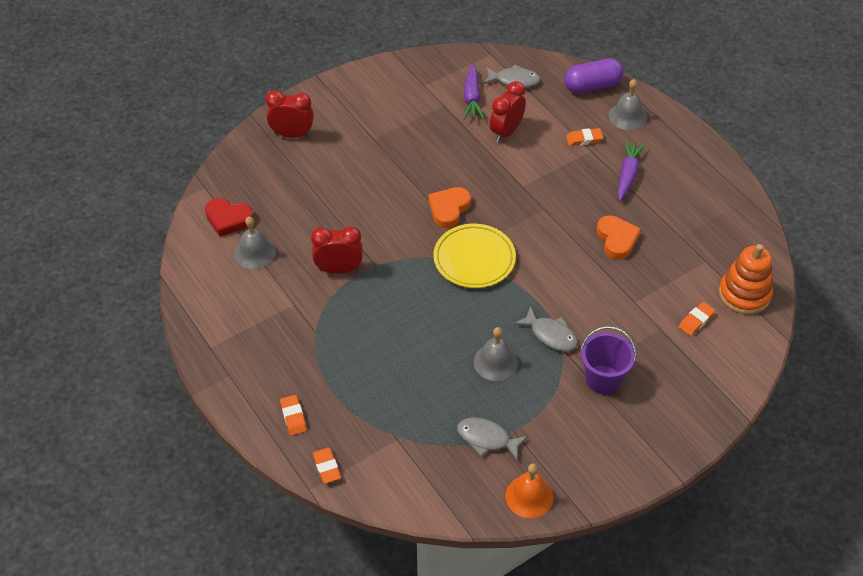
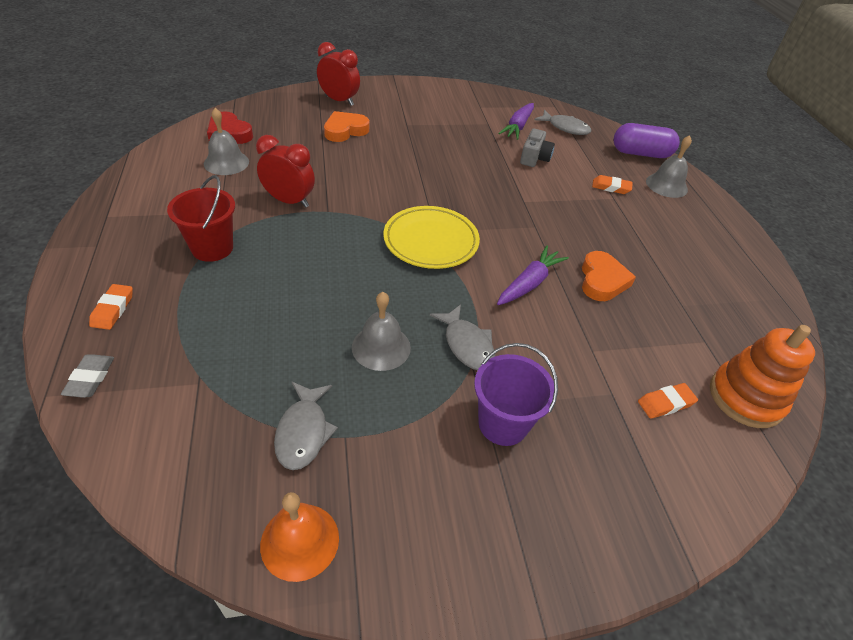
camera: 20 degrees right, 5 degrees down
(317, 338) = (212, 248): none -> red bucket
(326, 467) = (90, 378): orange eraser -> grey eraser
(449, 209) = (436, 193): orange heart -> orange heart (345, 130)
(487, 439) = (303, 432): grey fish -> grey fish turned 135 degrees counterclockwise
(506, 132) = (534, 158): red clock -> grey camera
(628, 174) = (644, 229): purple carrot -> purple carrot (529, 283)

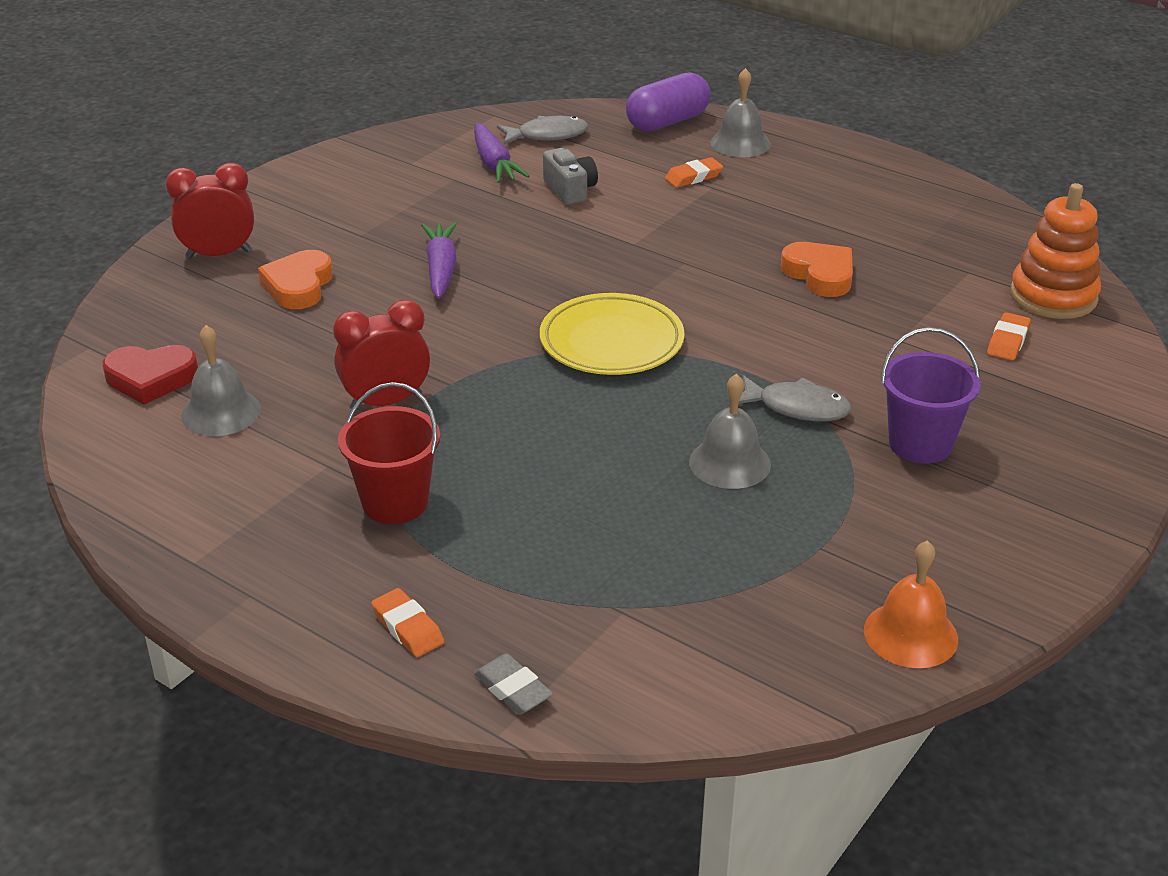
camera: 40 degrees left, 10 degrees down
(303, 432) = (782, 570): grey fish -> none
(529, 283) = (764, 319): purple carrot -> purple carrot (441, 269)

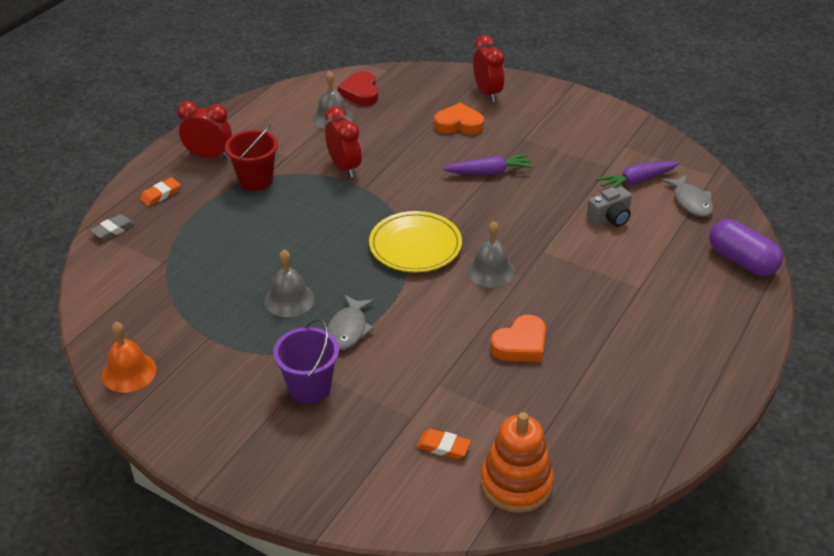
camera: 85 degrees right, 5 degrees up
(293, 565) = (209, 156): none -> red clock
(693, 177) = (652, 277): orange eraser -> none
(740, 143) = (721, 301): grey bell -> grey bell (490, 271)

